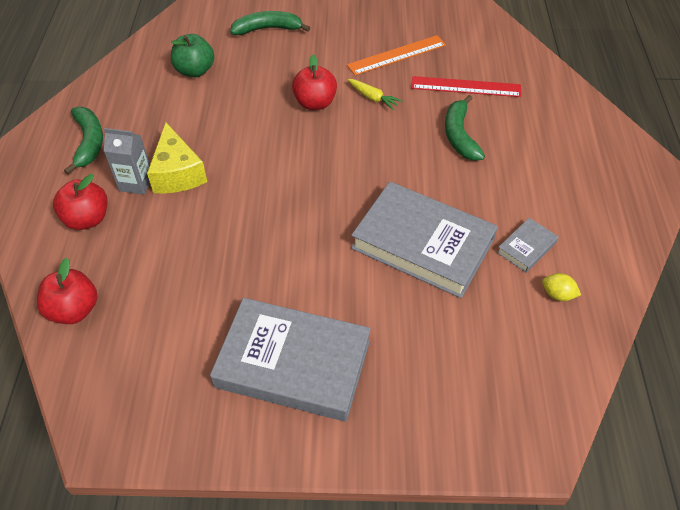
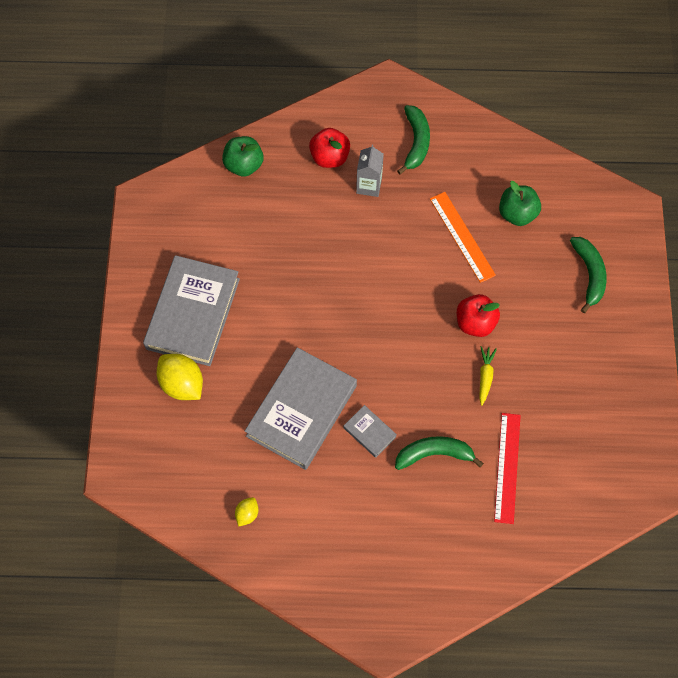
camera: 90 degrees right, 15 degrees up
(74, 310) = (244, 165): red apple -> green apple
(89, 142) = (416, 142): green banana -> green banana turned 75 degrees counterclockwise
(177, 173) = (381, 215): yellow cheese -> none
(373, 98) = (485, 376): yellow carrot -> yellow carrot turned 150 degrees clockwise
(396, 372) = (182, 384): none -> yellow lemon
(397, 55) = (555, 401): orange ruler -> orange ruler (462, 236)
(526, 247) = (296, 496): grey book -> grey book (369, 432)

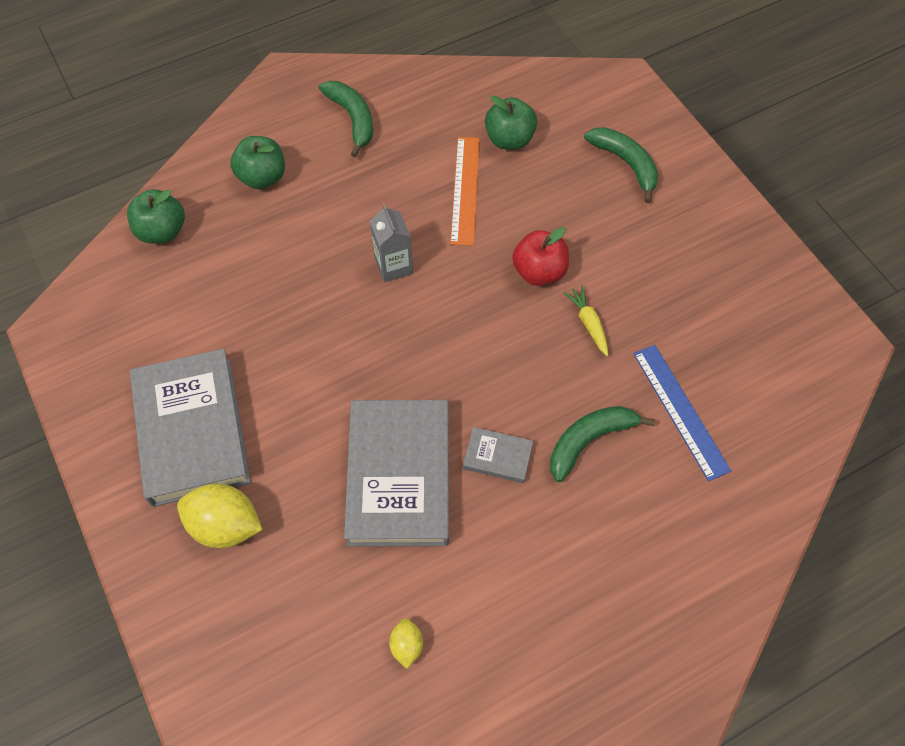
camera: 30 degrees left, 5 degrees down
(329, 157) = (262, 177): red apple -> green apple
(369, 185) = (326, 186): grey carton -> grey carton (393, 266)
(462, 236) = (465, 190): orange ruler -> orange ruler turned 60 degrees clockwise
(507, 467) = (680, 410): red ruler -> blue ruler

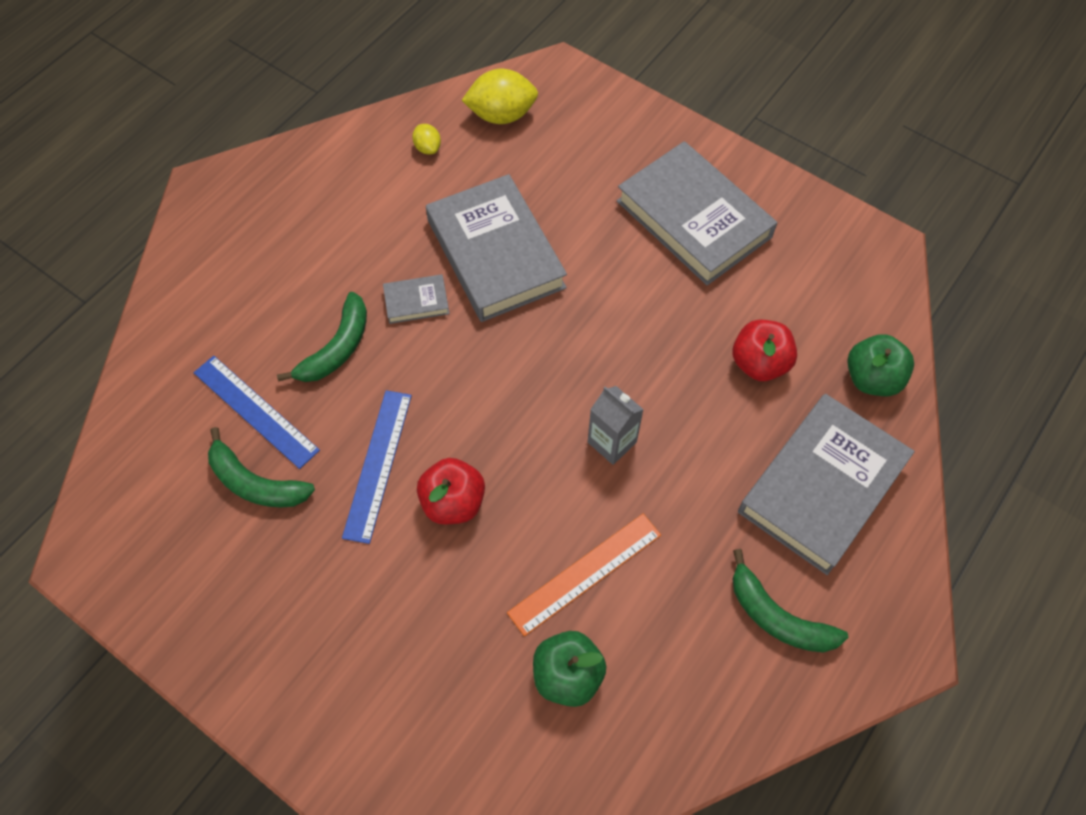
camera: 155 degrees right, 0 degrees up
(225, 525) = (615, 167): yellow lemon -> yellow lemon (501, 115)
(237, 277) = (759, 363): none -> red apple
(262, 177) = (822, 487): green apple -> grey book
(465, 190) = (585, 573): orange ruler -> orange ruler turned 75 degrees clockwise
(588, 323) = (378, 464): yellow carrot -> blue ruler
(625, 164) = (404, 704): green banana -> green banana (256, 483)

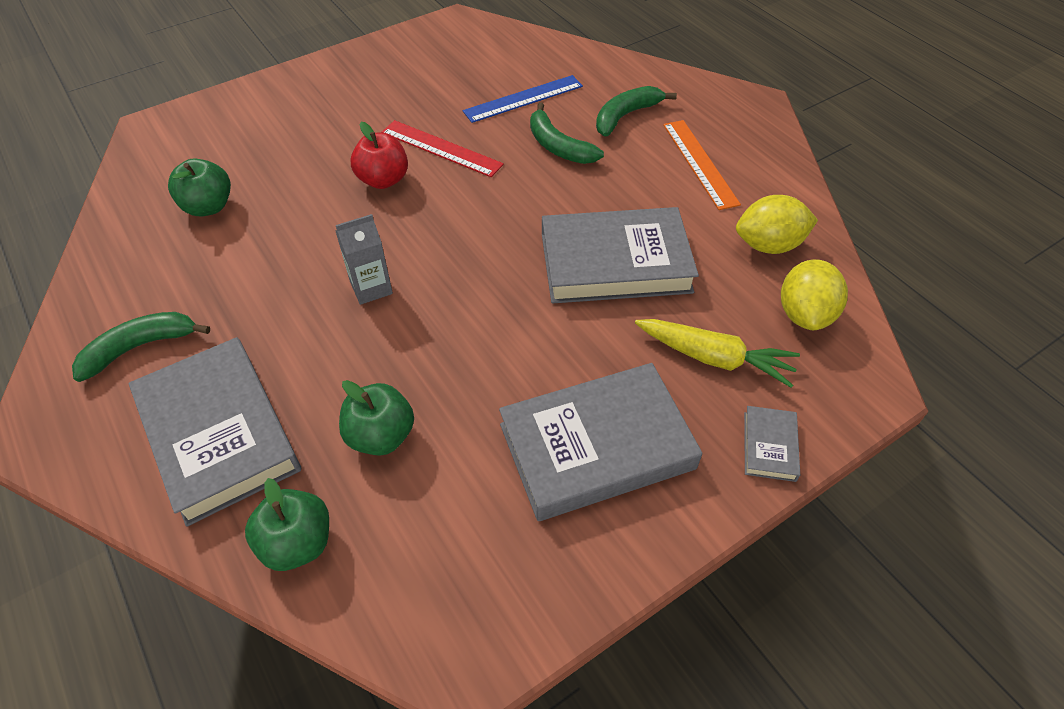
camera: 110 degrees right, 10 degrees down
(256, 483) = (464, 91): green banana -> green banana (625, 116)
(378, 464) = (441, 148): blue ruler -> red ruler
(416, 301) = (583, 199): grey book -> grey book (769, 446)
(428, 148) = (768, 245): yellow lemon -> yellow lemon, size x1.95
(574, 164) = (715, 358): none -> yellow carrot
(585, 573) = (273, 237): orange ruler -> orange ruler (700, 163)
(759, 363) = (381, 436): red apple -> green apple

